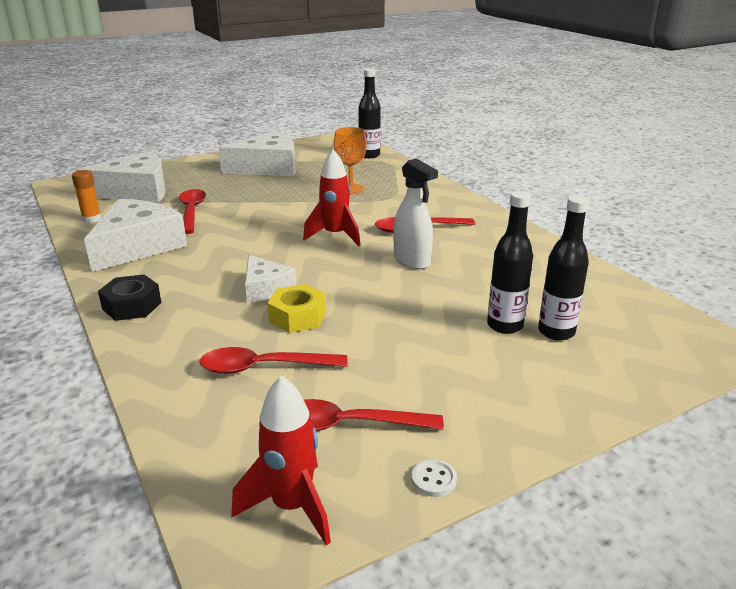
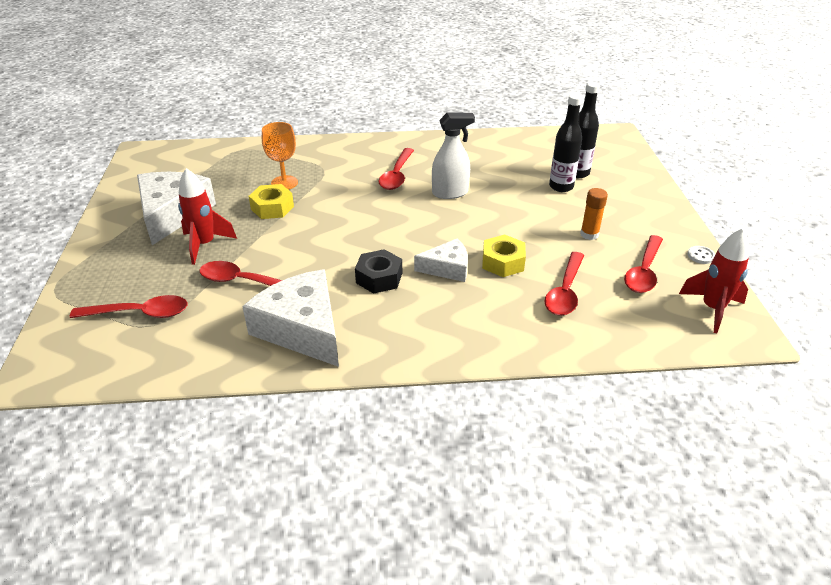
camera: 65 degrees left, 10 degrees up
(91, 219) = (193, 356): orange glue stick -> orange glue stick (589, 234)
(132, 306) = (430, 346): black nut -> black nut (379, 278)
(136, 191) = (139, 313): white cheese -> red spoon
(306, 195) = (272, 208): none -> yellow nut
(335, 236) = (377, 214): red rocket -> red rocket (205, 245)
(369, 155) = (211, 153): black bottle -> none

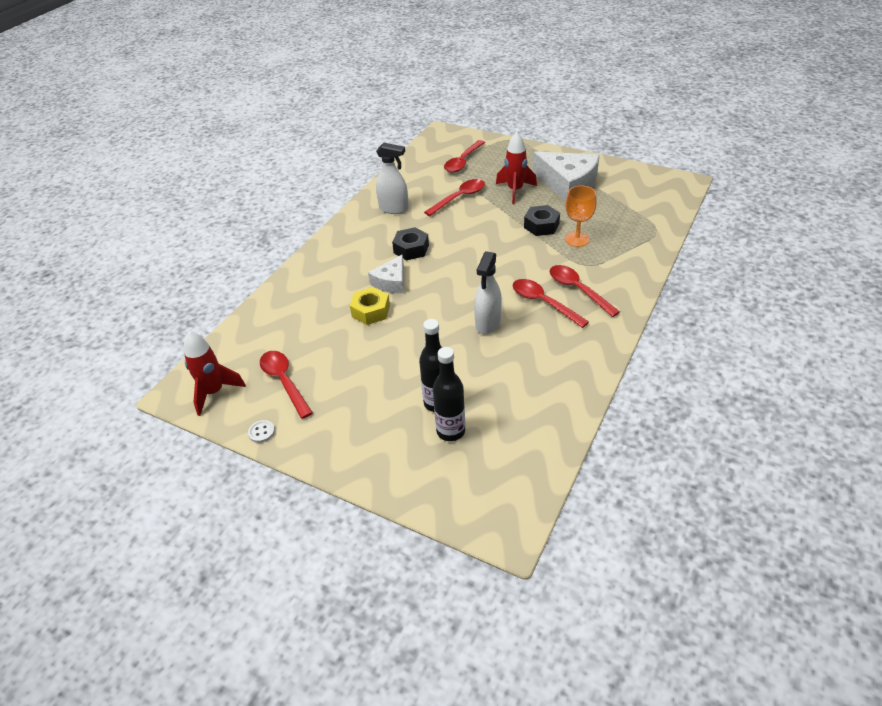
camera: 125 degrees right, 5 degrees up
(272, 208) = (541, 226): yellow nut -> black nut
(302, 329) = (394, 209): white cheese -> white spray bottle
(565, 291) = (311, 326): red spoon -> red spoon (578, 290)
(589, 234) = (354, 378): orange glue stick -> none

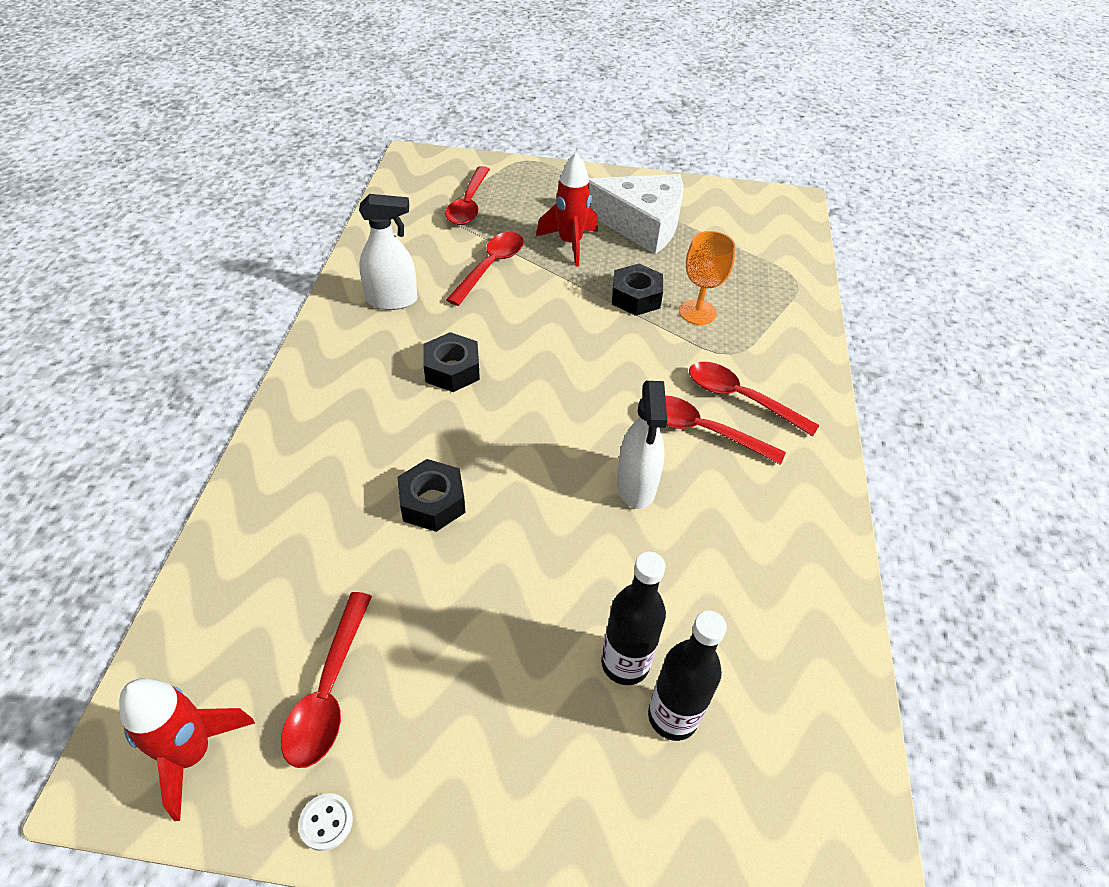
camera: 25 degrees left, 5 degrees up
(284, 381) = (329, 691): red spoon -> red spoon turned 120 degrees counterclockwise
(371, 311) = (432, 502): yellow nut -> black nut
(391, 282) = (444, 438): white cheese -> none

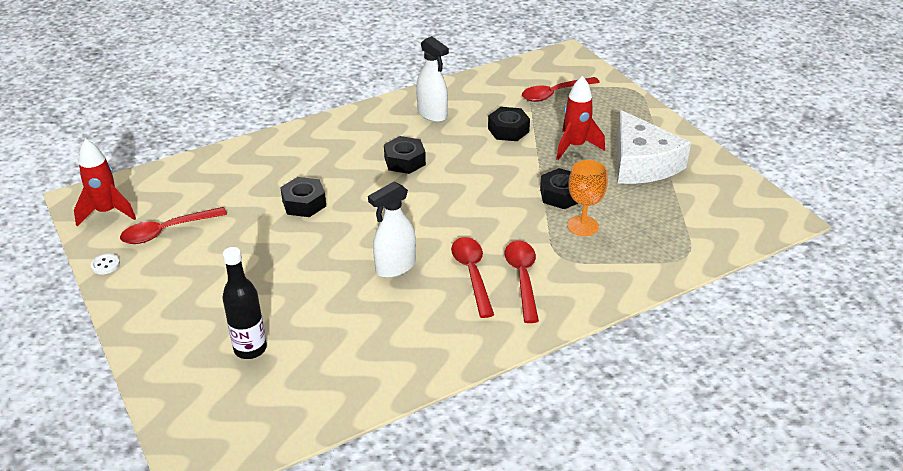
camera: 55 degrees right, 10 degrees down
(490, 267) = (508, 130): red spoon -> black nut
(625, 663) = (267, 317): black bottle -> none

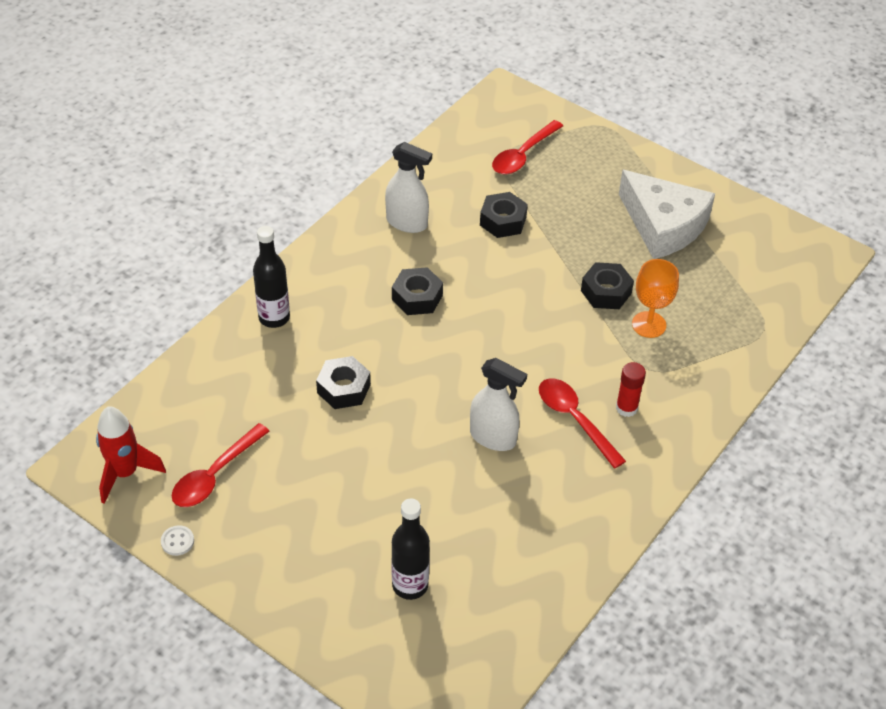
camera: 25 degrees left, 10 degrees up
(289, 147) = (274, 318): none -> black bottle
(395, 267) = (493, 437): white spray bottle -> white spray bottle turned 90 degrees counterclockwise
(522, 278) = (626, 408): red spoon -> red glue stick
(575, 146) = (585, 223): red rocket -> none

